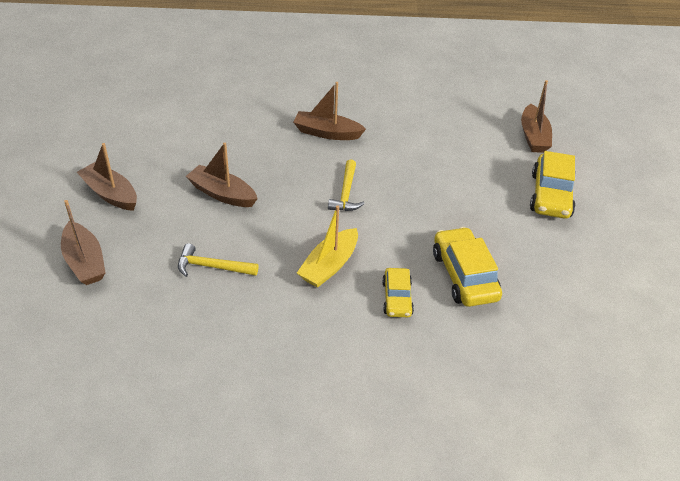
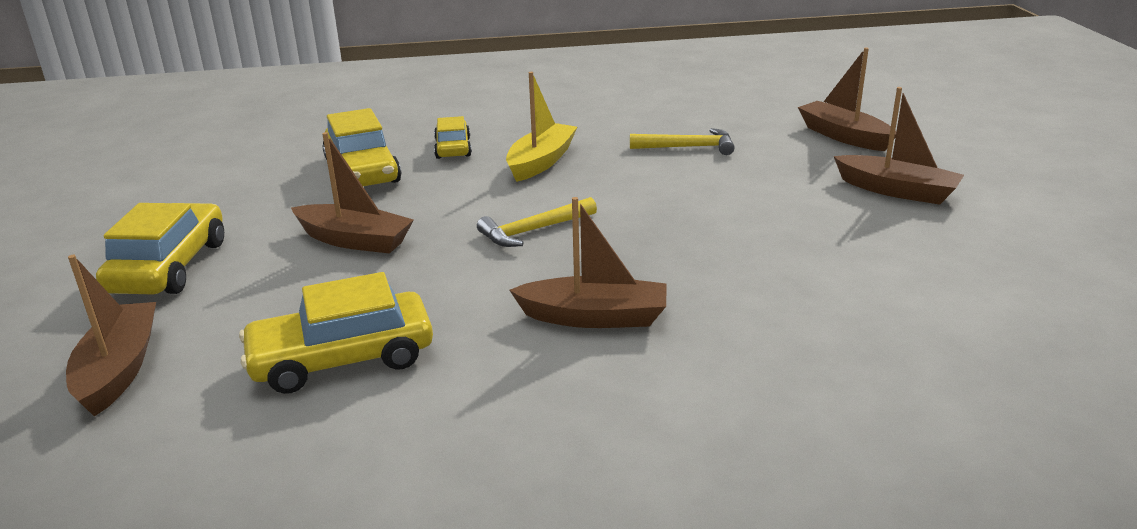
camera: 175 degrees right, 15 degrees down
(222, 194) = (731, 208): brown boat -> brown boat (354, 240)
(346, 193) = (533, 230): yellow hammer -> yellow hammer turned 120 degrees counterclockwise
(438, 128) = (342, 359): none -> yellow car

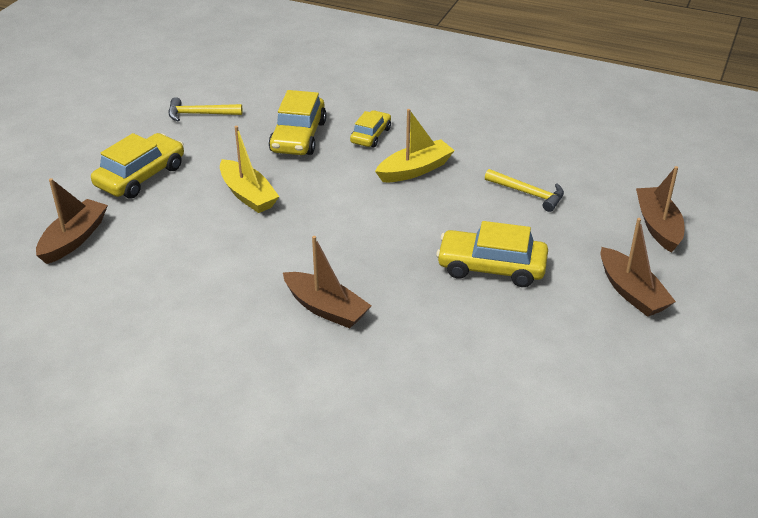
camera: 30 degrees right, 10 degrees up
(342, 359) = (176, 278): yellow car -> yellow car (491, 267)
(354, 240) = (248, 195): brown boat -> yellow boat
(533, 230) = (354, 228): yellow hammer -> yellow hammer (200, 114)

